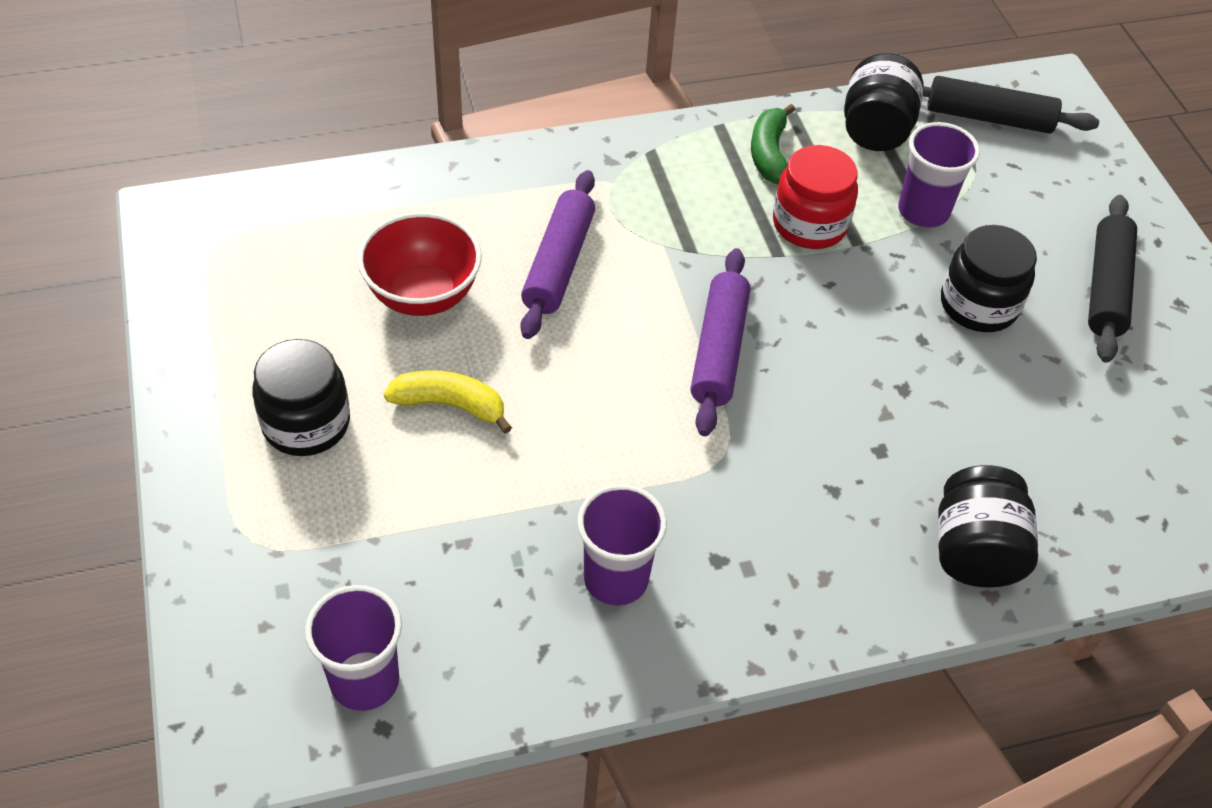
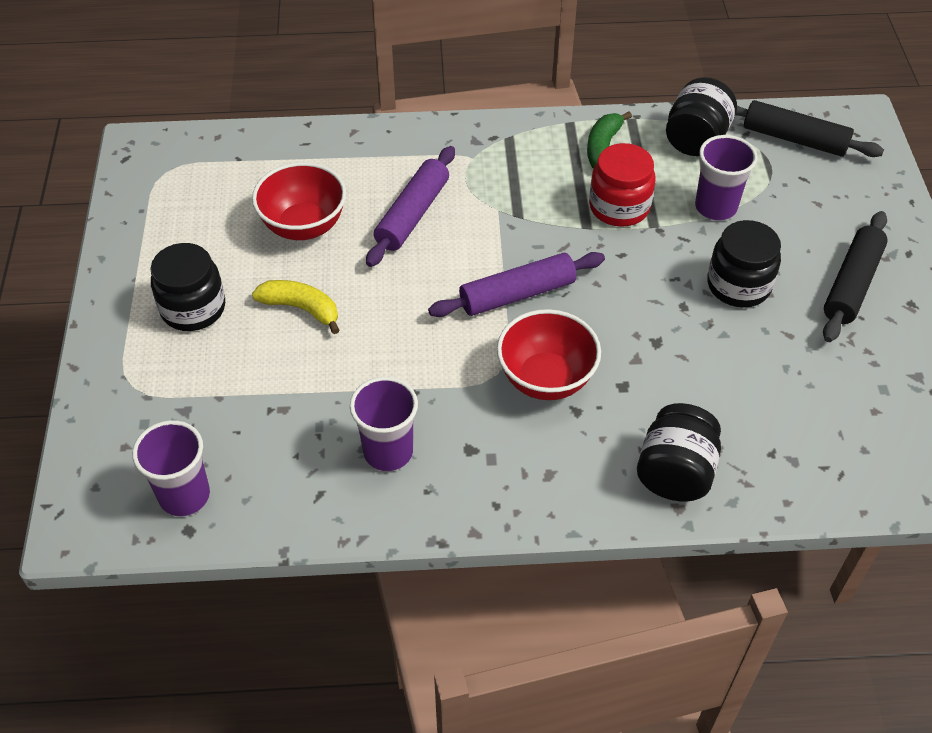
camera: 15 degrees right, 0 degrees up
(718, 350) = (517, 294): purple rolling pin -> purple rolling pin turned 45 degrees clockwise
(785, 455) = (546, 379): none -> red bowl

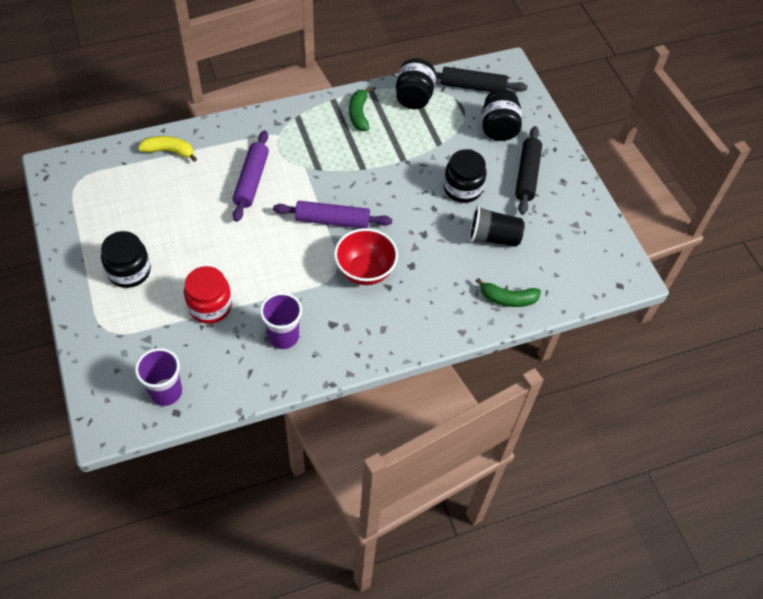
camera: 20 degrees left, 5 degrees up
(301, 308) = (200, 257): yellow banana -> yellow banana (169, 151)
(304, 226) = (183, 202): red bowl -> none
(517, 294) = (332, 220): purple rolling pin -> purple rolling pin turned 45 degrees clockwise
(619, 207) = (379, 151): red jar -> red jar (210, 306)
(675, 473) = (454, 311): black jar -> black jar (498, 128)
(715, 207) = (437, 140): purple cup -> none
(770, 369) = (493, 237): none -> black cup
(771, 471) = (508, 299): none -> green banana

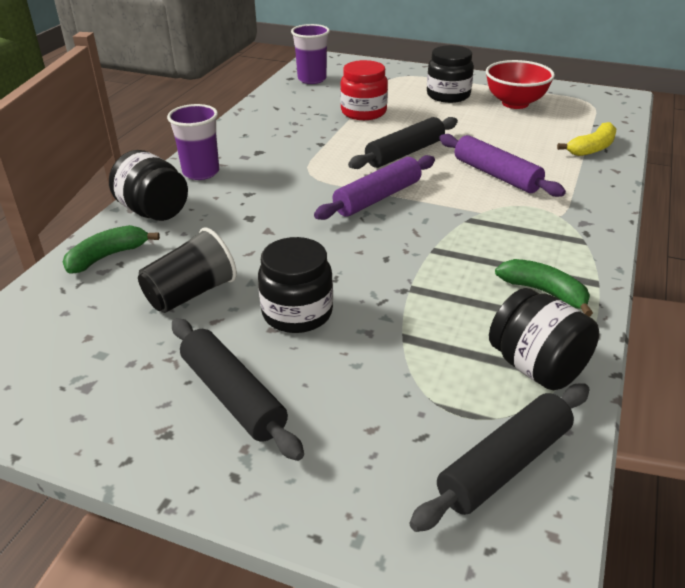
camera: 135 degrees right, 20 degrees down
(260, 241) = (405, 153): none -> black rolling pin
(283, 336) = (284, 129): purple cup -> purple cup (201, 172)
(365, 271) = (286, 189): red bowl -> red bowl (515, 103)
(498, 128) = (364, 429): black jar -> black jar (153, 211)

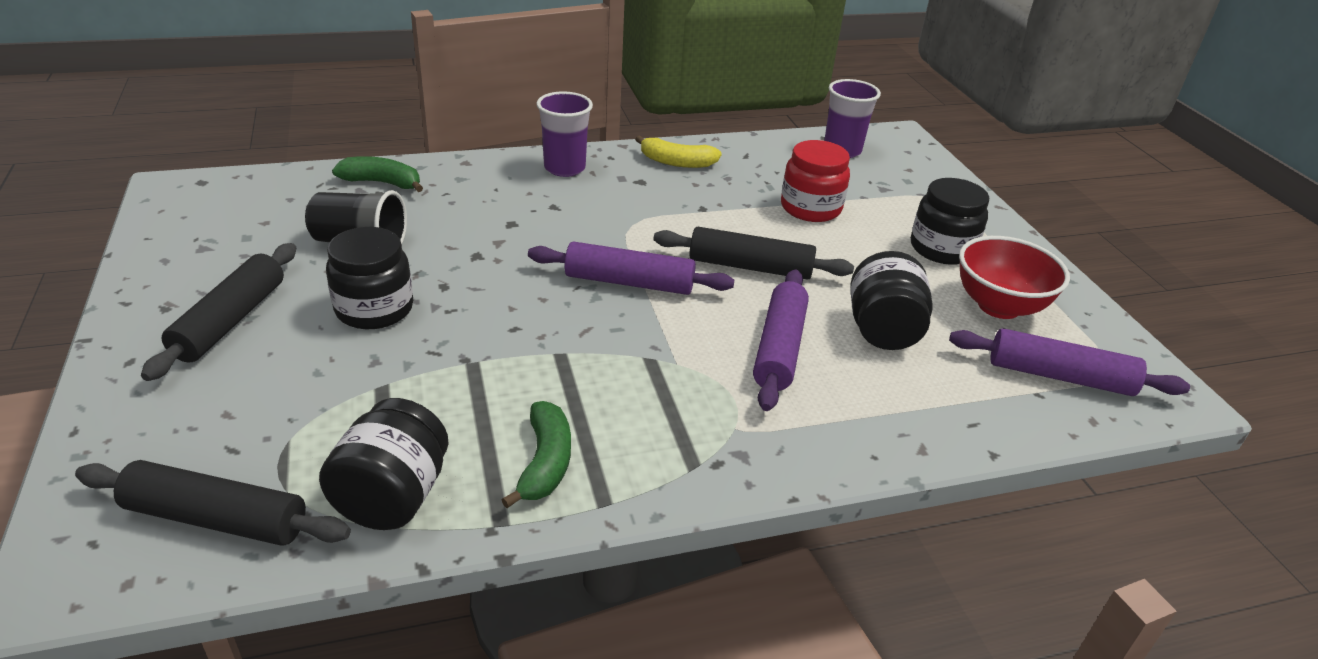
camera: 50 degrees right, 0 degrees up
(153, 211) = (472, 174): black jar -> black jar (882, 330)
(585, 114) = (1060, 376): none -> purple rolling pin
(592, 148) = (959, 410): yellow banana -> yellow banana (677, 162)

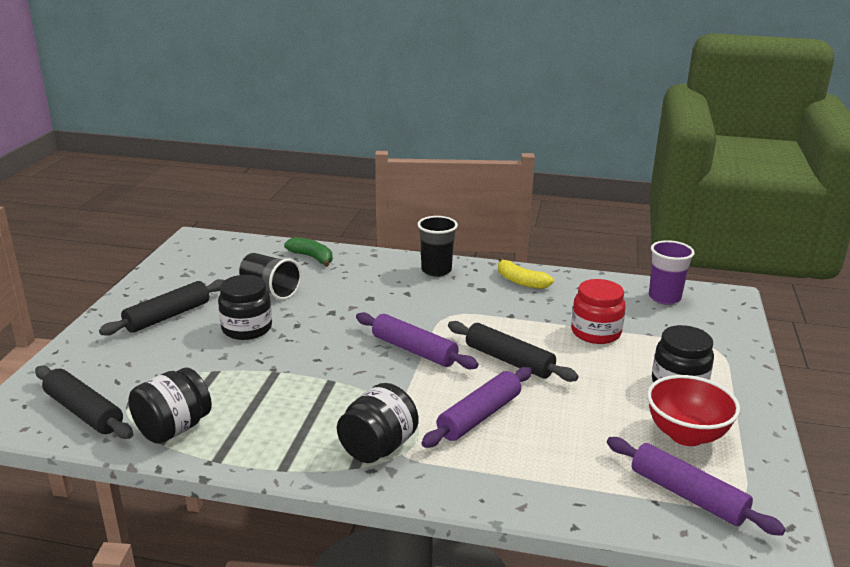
camera: 30 degrees right, 10 degrees down
(545, 462) = (269, 437): green banana -> none
(564, 168) = (436, 270): purple cup -> black cup
(882, 330) = (569, 426): black jar -> black jar (378, 448)

